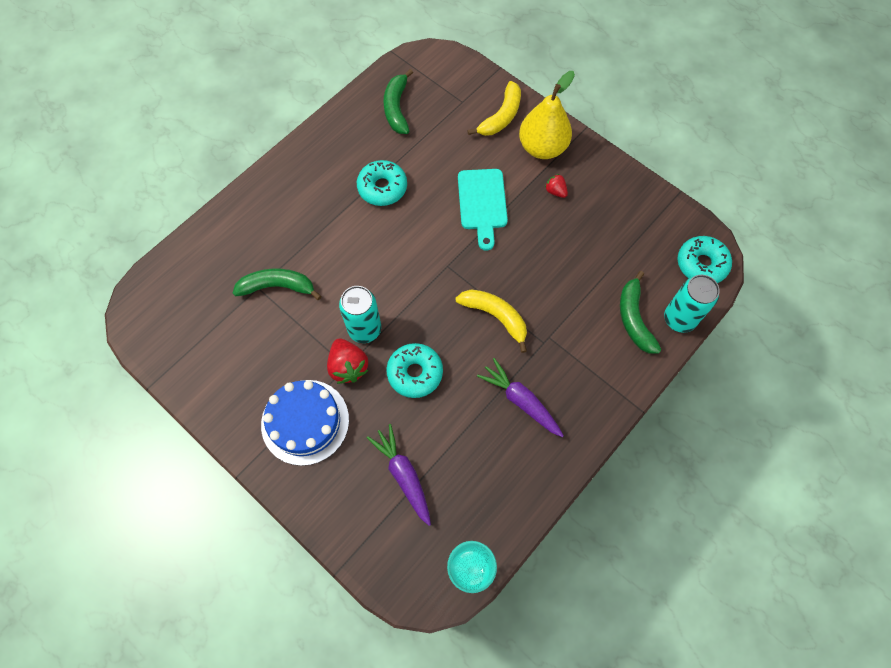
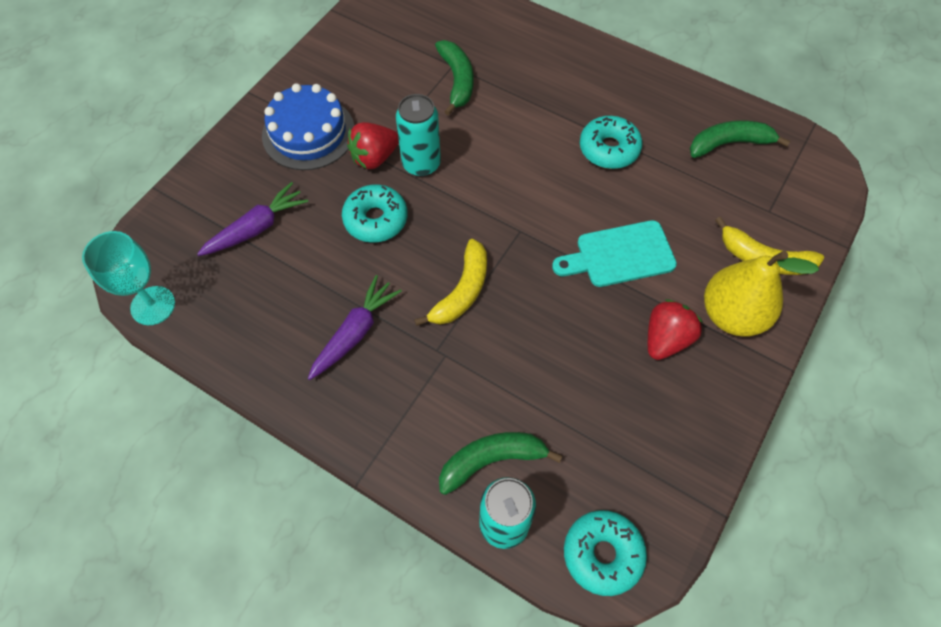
camera: 80 degrees right, 5 degrees down
(555, 191) = (666, 339): red strawberry -> red strawberry, size x1.78

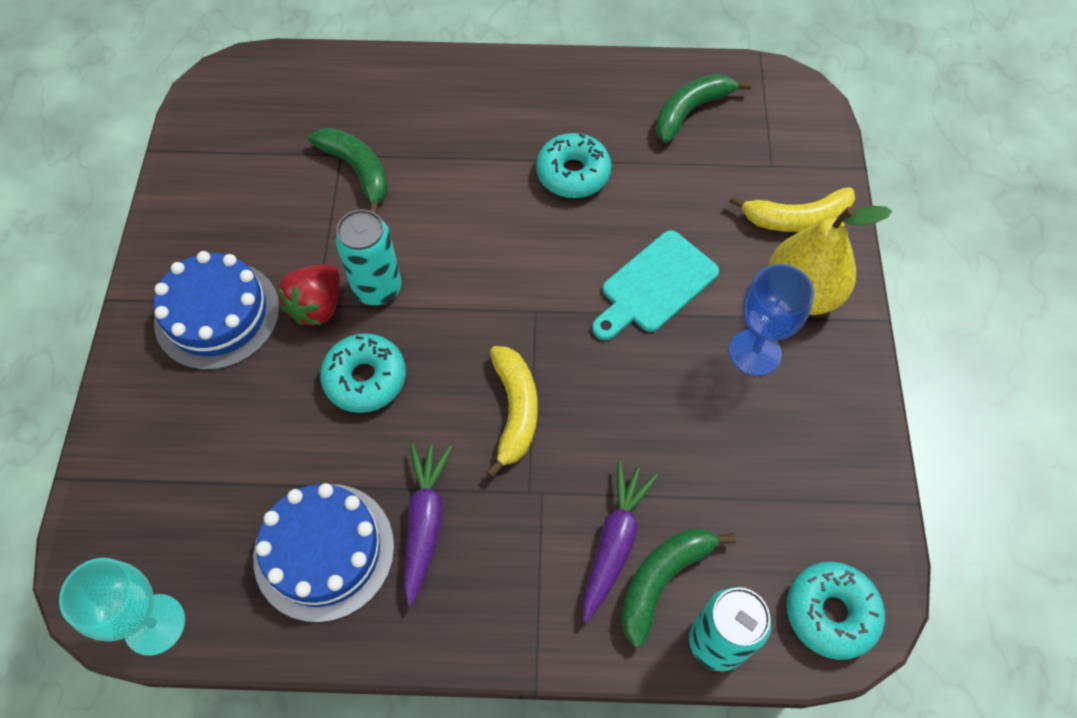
camera: 30 degrees left, 0 degrees up
(256, 228) = (226, 461): purple carrot -> purple carrot (614, 542)
(280, 316) = (324, 551): none -> blue cake
(666, 339) = (755, 352): red strawberry -> blue goblet

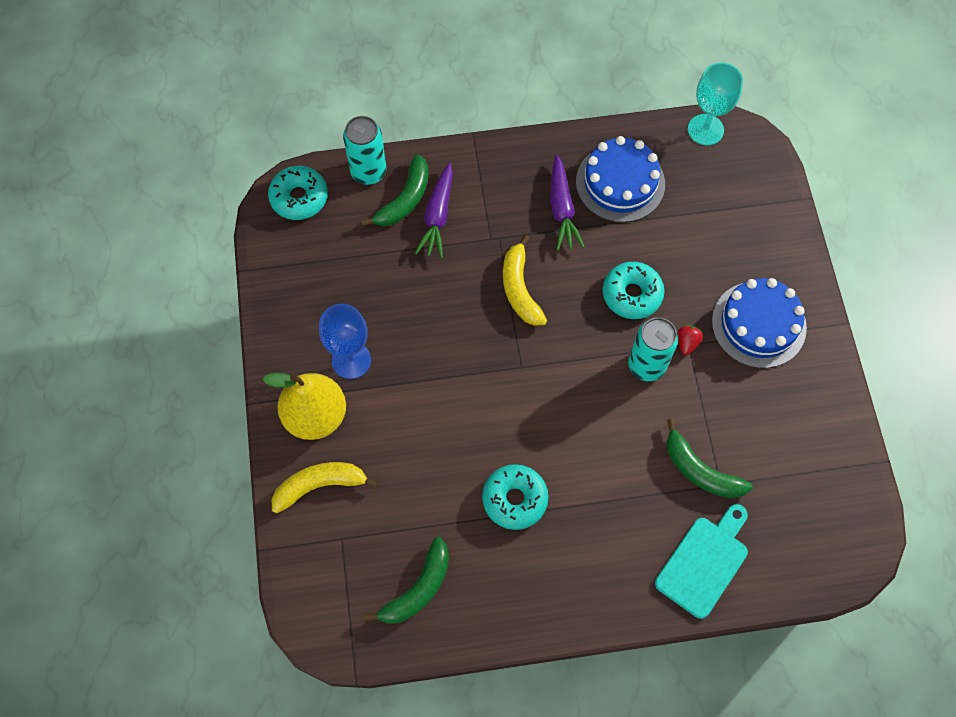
camera: 170 degrees right, 5 degrees up
(317, 306) = (687, 343): red strawberry -> red strawberry, size x0.56
(655, 285) = (432, 403): turquoise cutting board -> turquoise cutting board (704, 562)

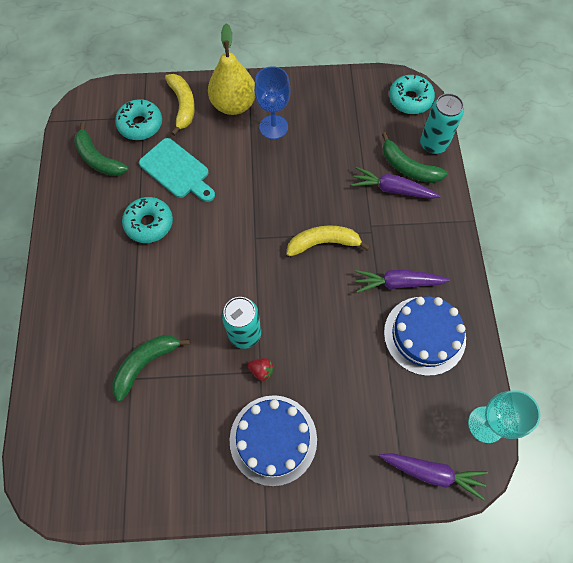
camera: 95 degrees right, 0 degrees up
(632, 294) = (312, 330): turquoise donut -> turquoise donut (140, 125)
(704, 562) = (70, 355): turquoise cutting board -> turquoise cutting board (177, 170)
(762, 177) = (432, 473): none -> purple carrot

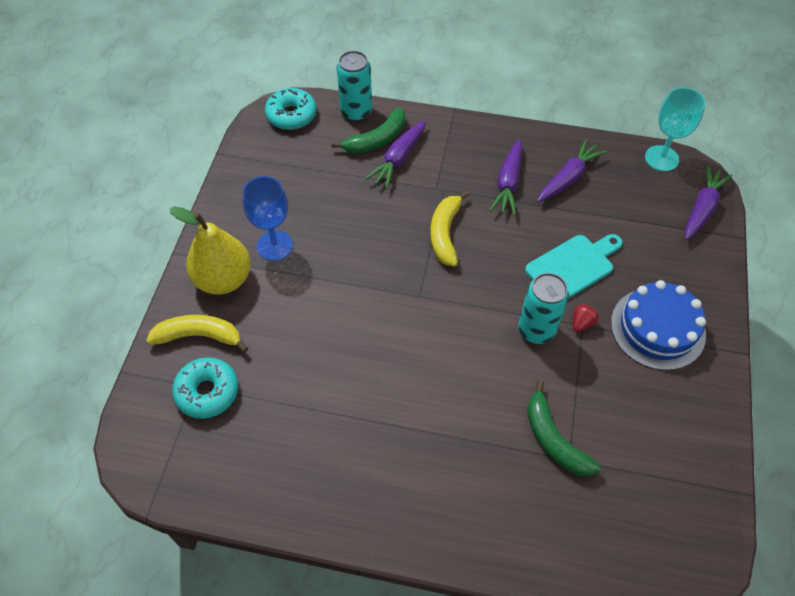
camera: 75 degrees left, 10 degrees down
(98, 159) = (242, 454): green banana -> none
(149, 223) = (365, 405): turquoise donut -> none
(177, 170) = (298, 360): turquoise cutting board -> turquoise cutting board (573, 267)
(424, 335) = (568, 178): blue cake -> purple carrot

